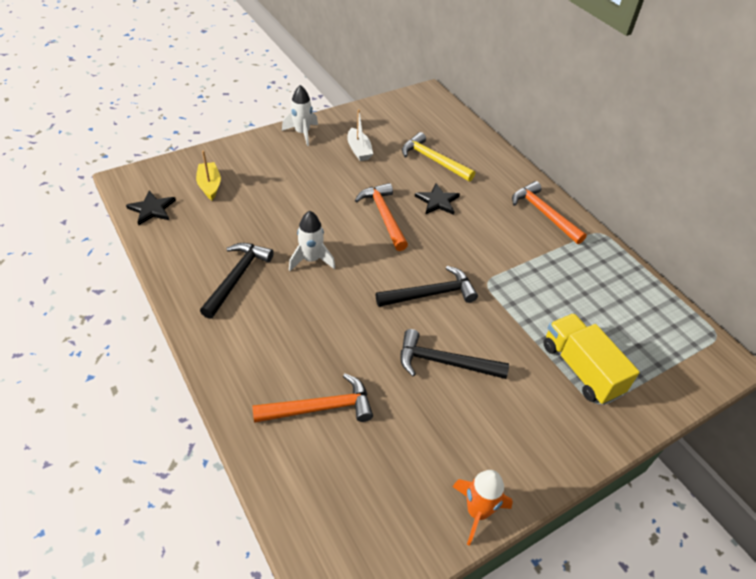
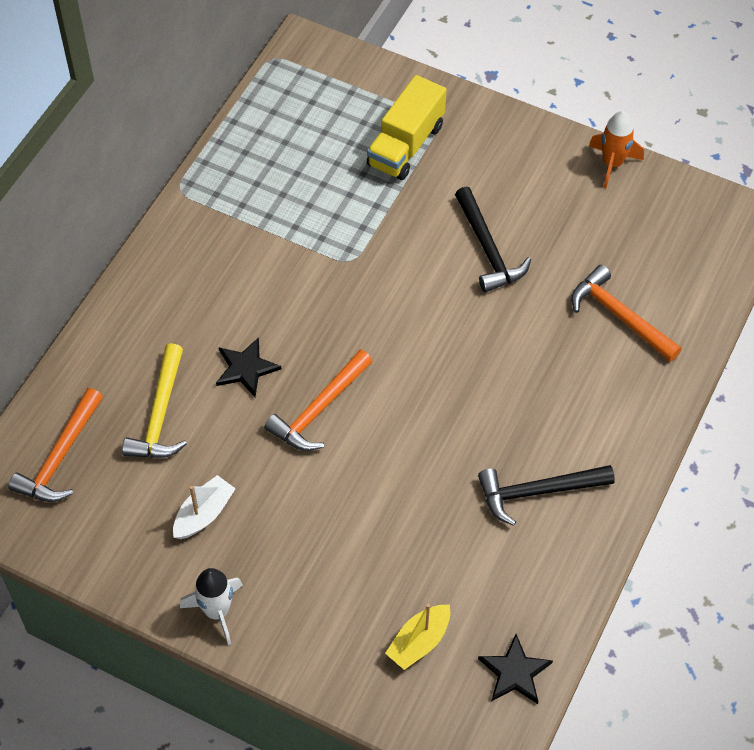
camera: 120 degrees left, 10 degrees up
(311, 260) = (451, 438): white rocket -> none
(431, 294) = (408, 301): black hammer -> none
(544, 213) = (185, 253): orange hammer -> orange hammer (60, 457)

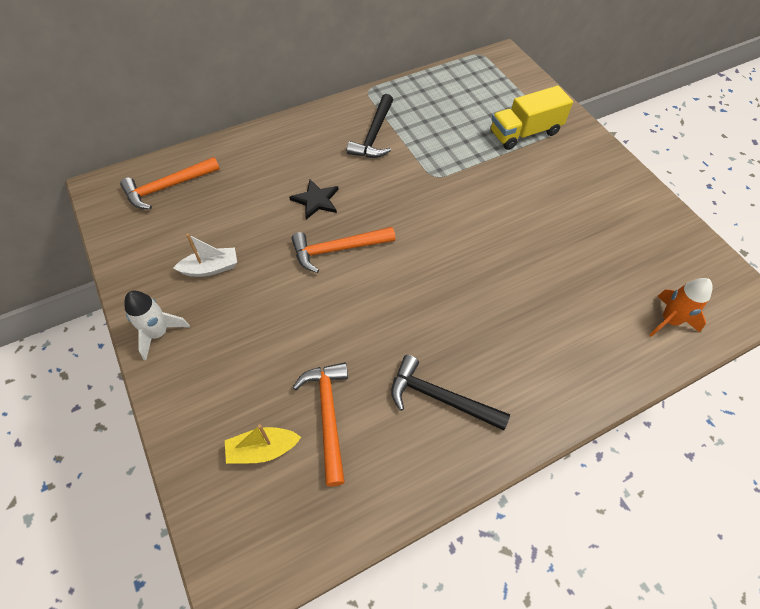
camera: 35 degrees right, 0 degrees up
(160, 415) = (243, 197): yellow hammer -> none
(487, 249) = (532, 217): black hammer -> black hammer (374, 135)
(514, 672) = (309, 527): black star -> none
(612, 164) = (665, 212): orange rocket -> orange rocket (669, 320)
(619, 316) = (599, 312): orange hammer -> orange hammer (328, 415)

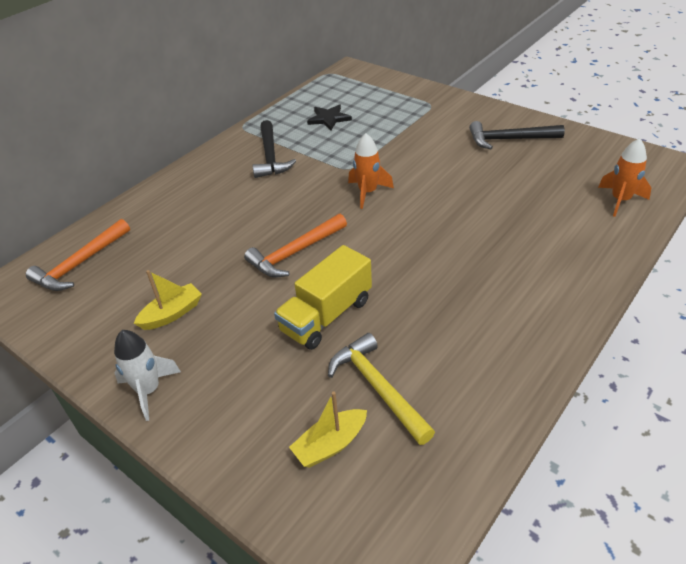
camera: 20 degrees left, 15 degrees down
(211, 268) = (172, 314): white boat -> yellow boat
(316, 200) = (247, 222): black star -> black star (329, 118)
(328, 415) = (377, 387): orange hammer -> yellow hammer
(436, 210) = (367, 192): none -> orange rocket
(440, 398) = (473, 330): black hammer -> black hammer (509, 139)
(524, 133) = (406, 114): yellow truck -> yellow truck (326, 315)

